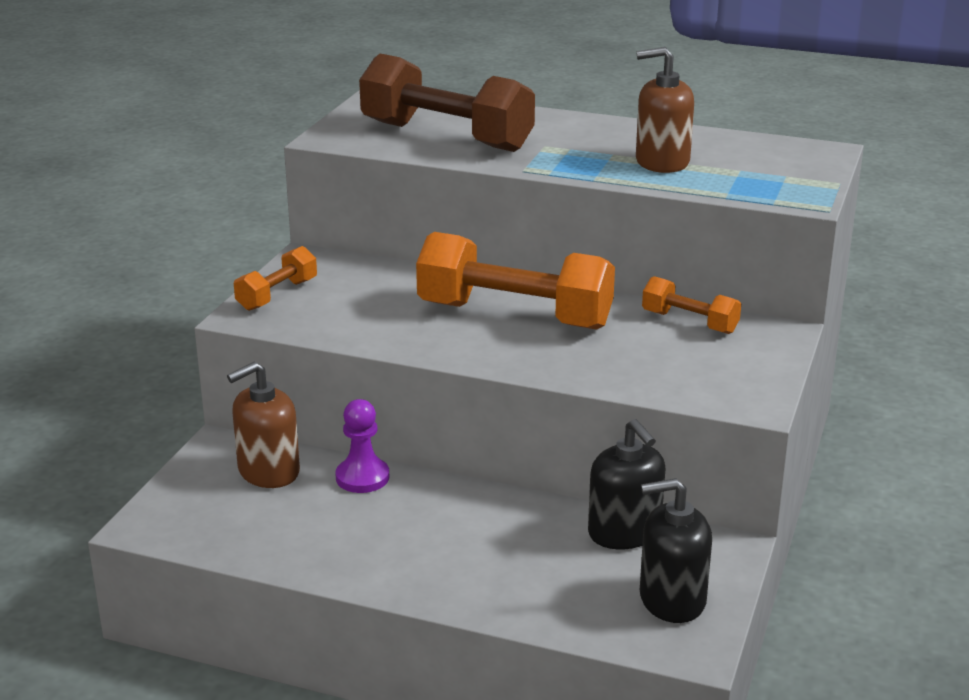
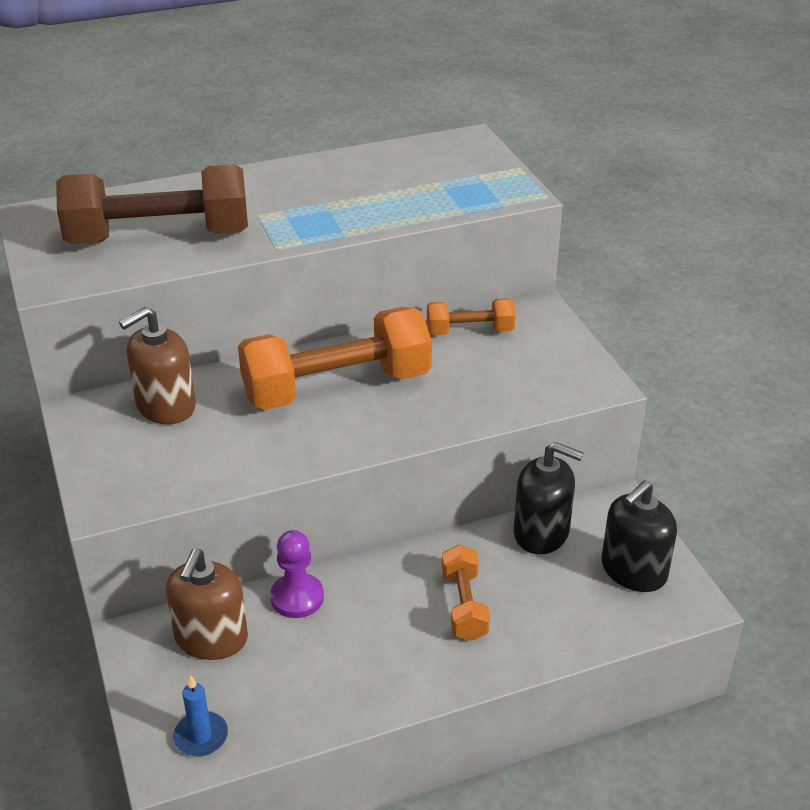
camera: 40 degrees left, 10 degrees up
(184, 524) = (201, 736): none -> blue candle
(277, 295) = (105, 465): orange dumbbell -> orange dumbbell (464, 605)
(662, 162) = (372, 196): brown soap dispenser -> brown soap dispenser (165, 406)

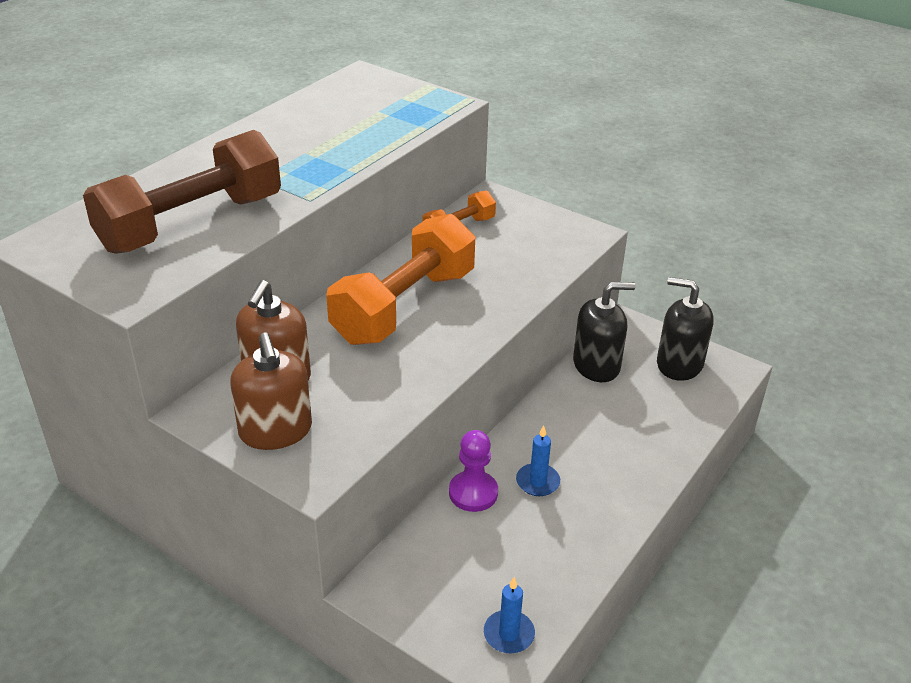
camera: 35 degrees left, 0 degrees up
(211, 638) = (438, 557): brown soap dispenser -> brown soap dispenser (275, 431)
(365, 617) = (537, 482): none -> blue candle
(464, 605) = (597, 439): orange dumbbell -> none
(633, 570) = (679, 364): black soap dispenser -> black soap dispenser turned 105 degrees clockwise

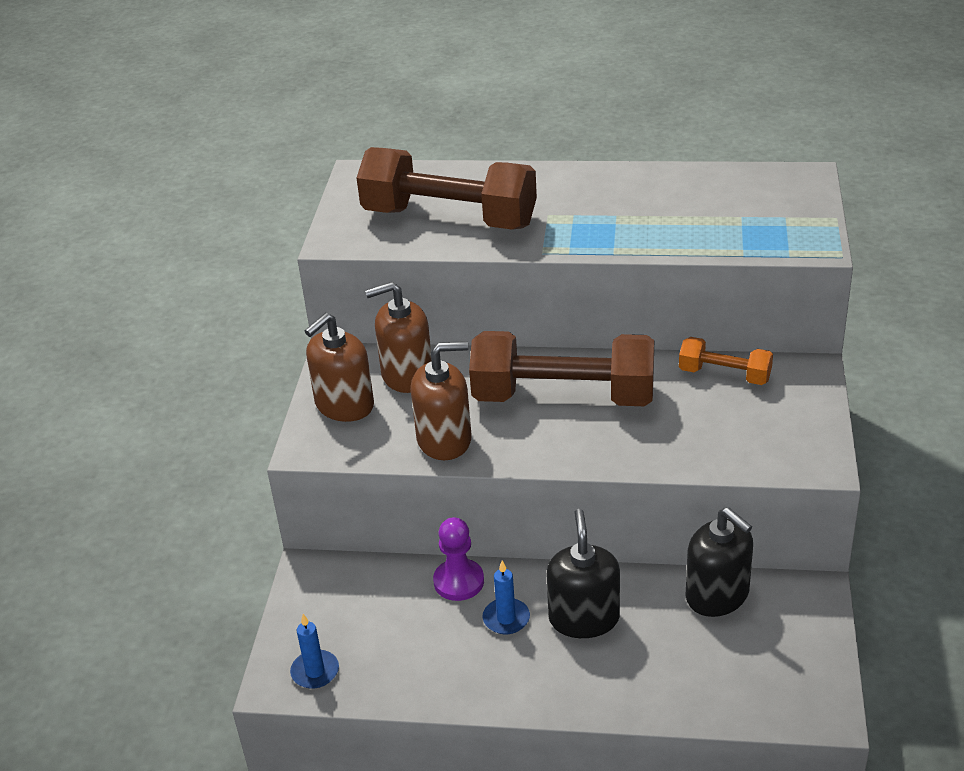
camera: 65 degrees right, 0 degrees up
(391, 388) = (444, 440): none -> brown soap dispenser
(404, 306) = (563, 397): orange dumbbell -> brown dumbbell
(679, 364) = (785, 661): black soap dispenser -> black soap dispenser (584, 618)

